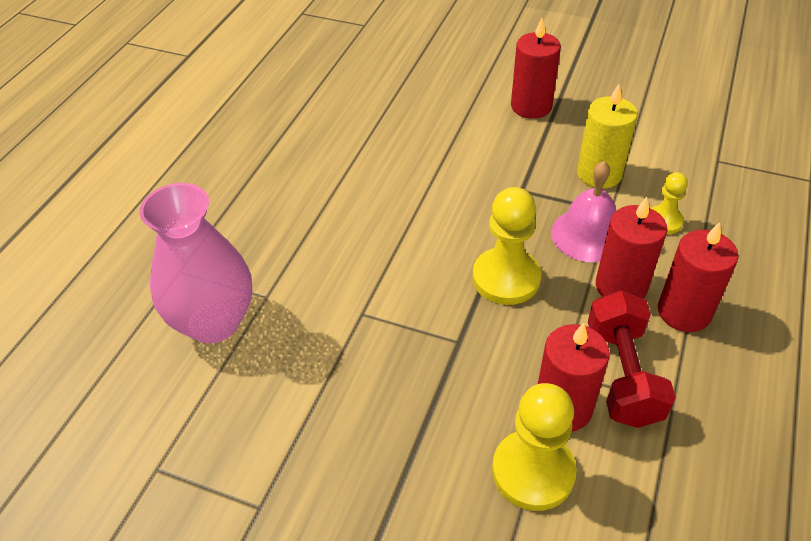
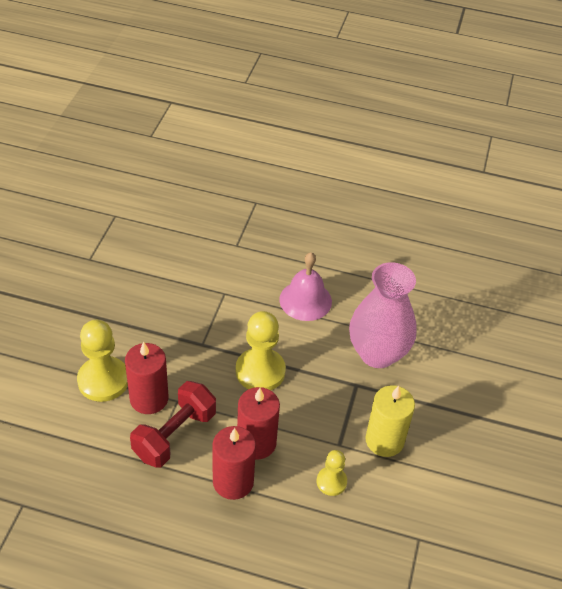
camera: 80 degrees right, 0 degrees up
(214, 322) = (215, 224): pink vase -> pink vase (377, 353)
(531, 106) = (468, 396): red candle -> none
(587, 235) = (310, 426): pink bell -> pink bell (305, 300)
(622, 375) = (174, 435): red dumbbell -> red dumbbell turned 45 degrees counterclockwise

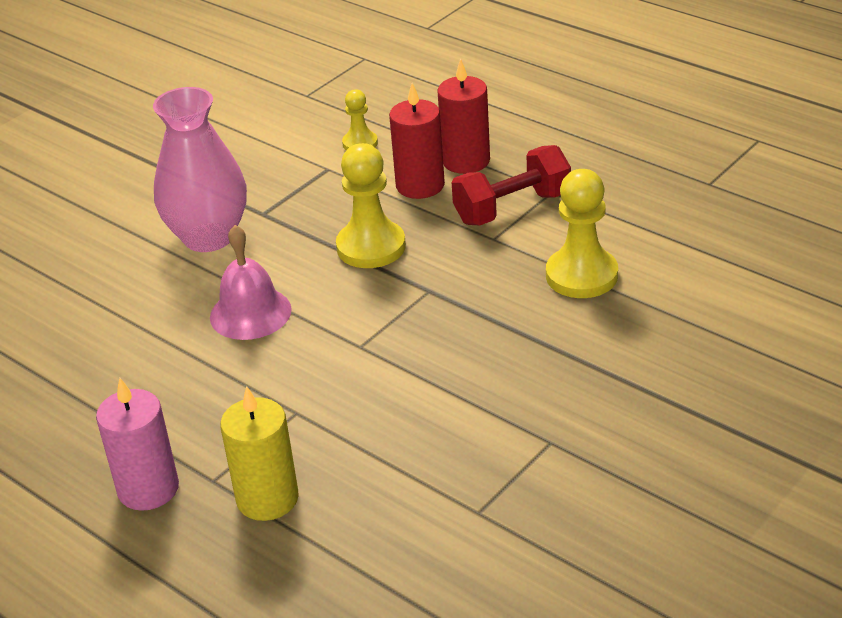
camera: 150 degrees left, 10 degrees down
(149, 399) = (528, 246): red candle -> none
(284, 192) = (148, 489): none -> pink candle
(384, 440) = (275, 162): yellow candle -> yellow candle (267, 498)

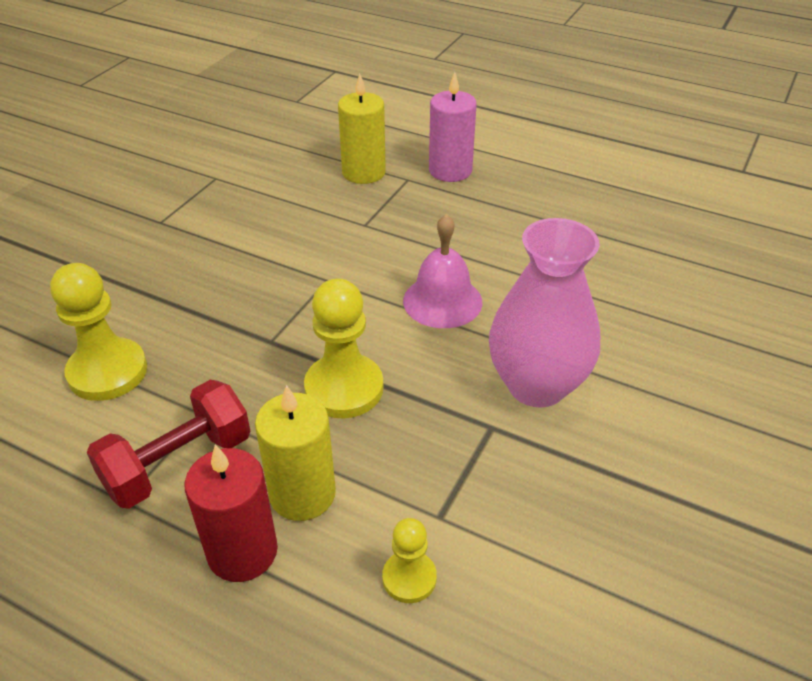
camera: 165 degrees right, 5 degrees up
(420, 185) = (302, 494): red candle -> yellow candle

